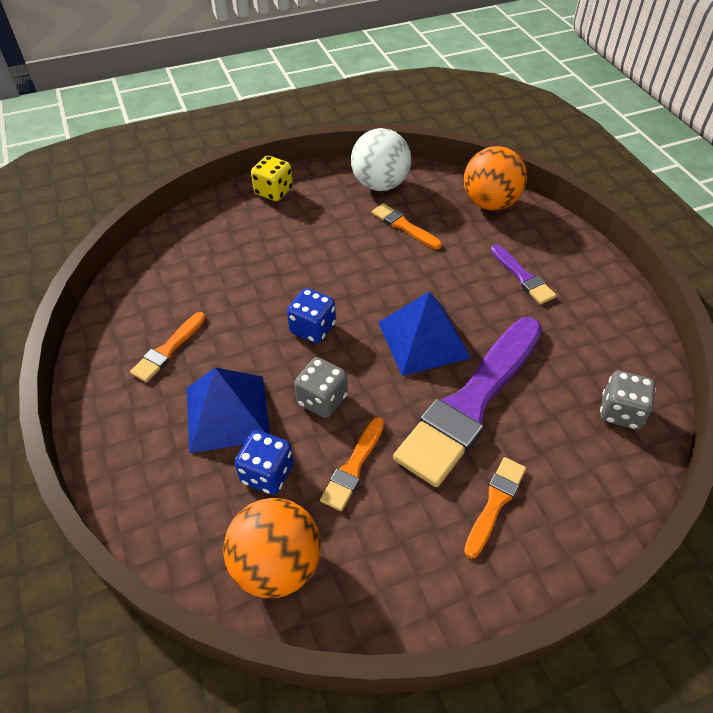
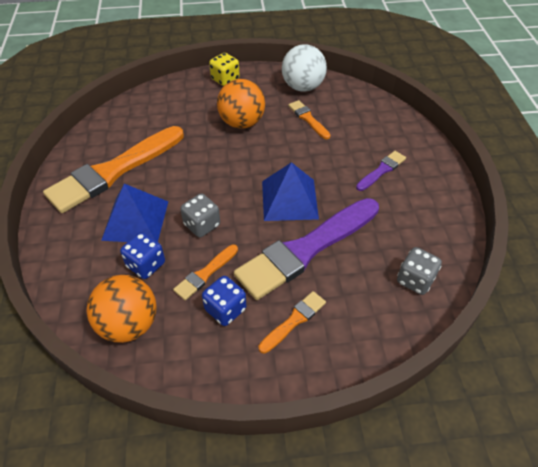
camera: 15 degrees right, 0 degrees up
(168, 350) = (113, 171): orange brush -> orange brush, size x2.24
(312, 328) = (215, 176): blue dice -> blue dice (225, 309)
(490, 203) = (379, 114): orange ball -> orange ball (242, 123)
(523, 277) = (382, 170): purple brush -> purple brush turned 120 degrees counterclockwise

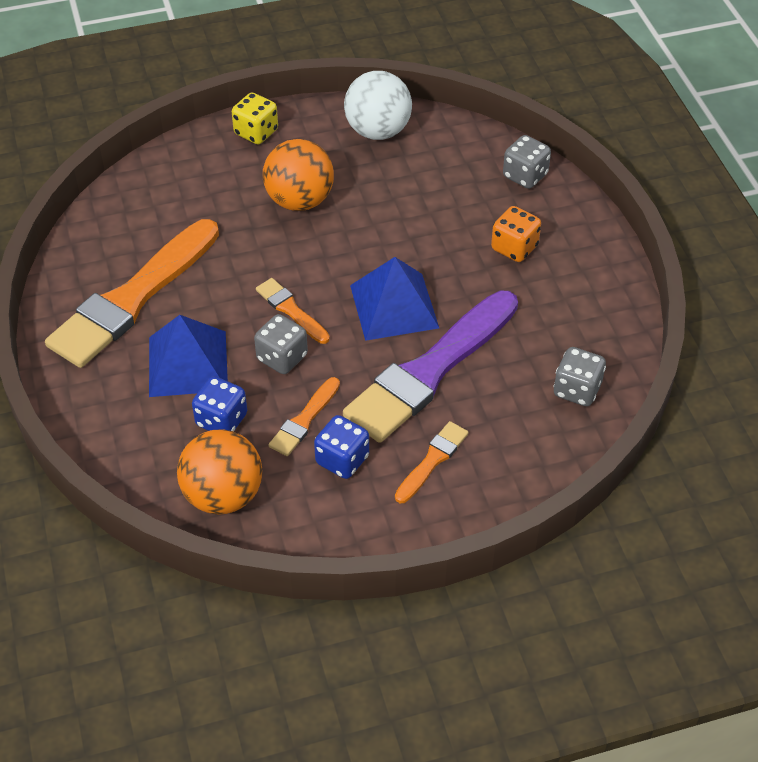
camera: 10 degrees left, 0 degrees up
(308, 119) = (396, 182): orange brush -> orange brush (291, 310)
(382, 170) = (514, 248): purple brush -> orange dice
(396, 124) = (525, 176): none -> grey dice

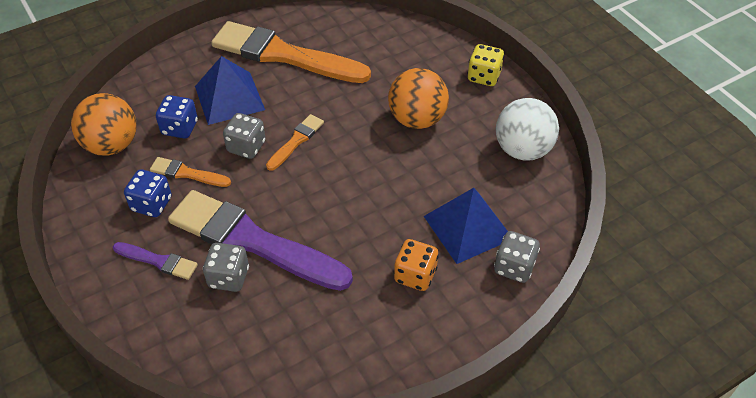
camera: 75 degrees right, 0 degrees up
(394, 306) = (318, 203): blue pyramid -> blue pyramid (468, 227)
(432, 460) = (158, 261): orange brush -> purple brush
(577, 390) = (253, 353): grey dice -> grey dice (228, 277)

